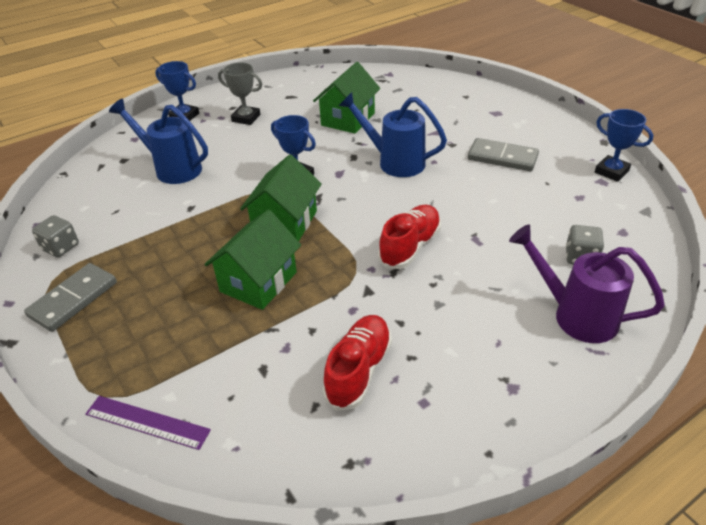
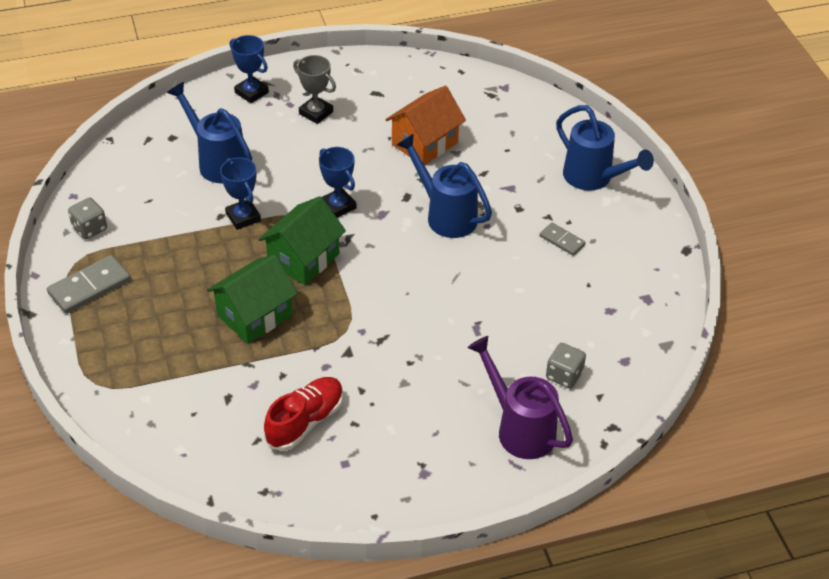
camera: 15 degrees right, 5 degrees up
(147, 422) = (123, 414): purple ruler -> none
(348, 119) = (425, 143): green house -> orange house
(410, 247) = (409, 318): red shoe -> none
(496, 113) = (593, 178): none -> blue watering can
(502, 158) = (562, 240): grey domino -> grey domino, size x0.59
(611, 171) = (666, 289): blue trophy -> blue trophy (243, 217)

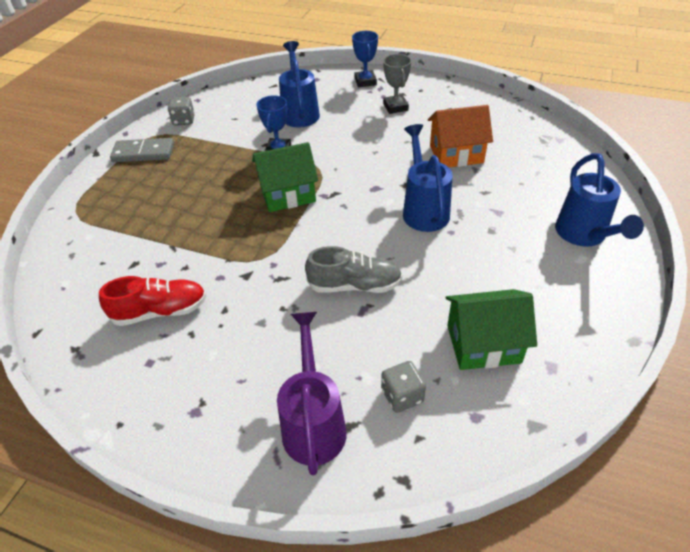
camera: 40 degrees right, 0 degrees up
(254, 315) = (214, 216): green house -> green house (483, 344)
(338, 206) = (349, 170): blue trophy -> none
(450, 312) = (354, 285): none -> grey shoe
(562, 240) = (508, 273): grey domino -> none

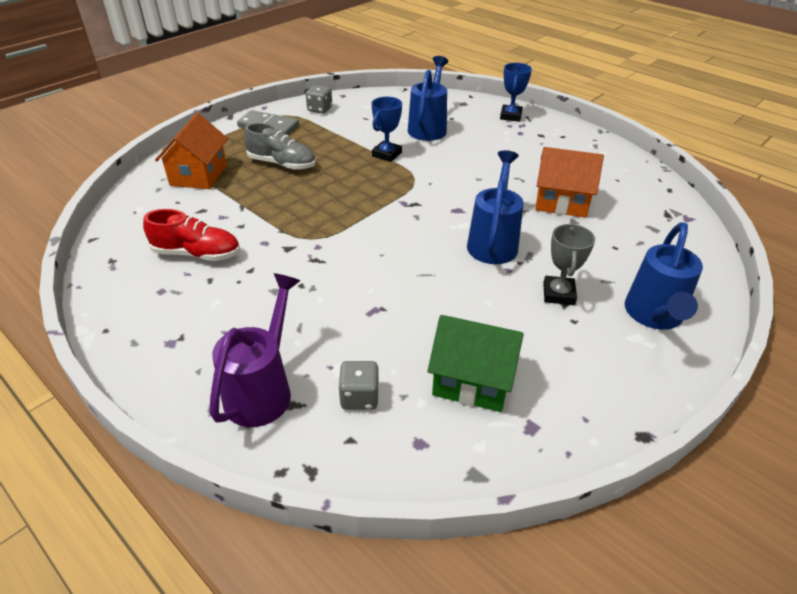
camera: 20 degrees right, 5 degrees down
(105, 227) = (199, 175): none -> orange house
(288, 194) = (370, 192): green house -> none
(354, 285) = (380, 287): grey shoe -> grey shoe (282, 164)
(395, 107) = (526, 145): grey trophy -> grey trophy (558, 294)

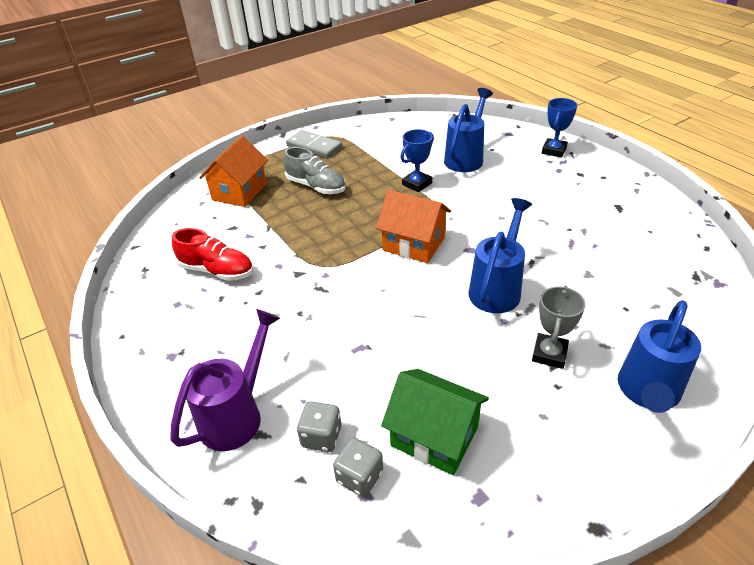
camera: 15 degrees right, 0 degrees up
(320, 109) = (366, 132): grey dice -> grey dice (359, 477)
(561, 202) = (581, 251): orange house -> orange house (413, 244)

